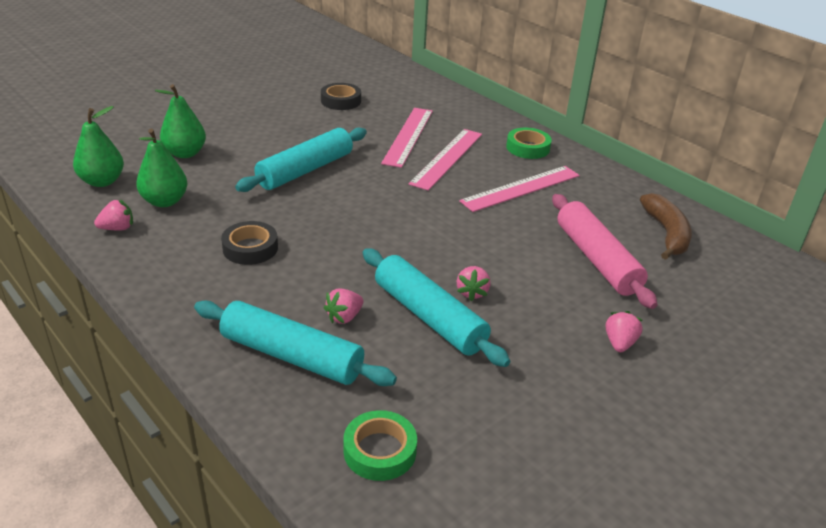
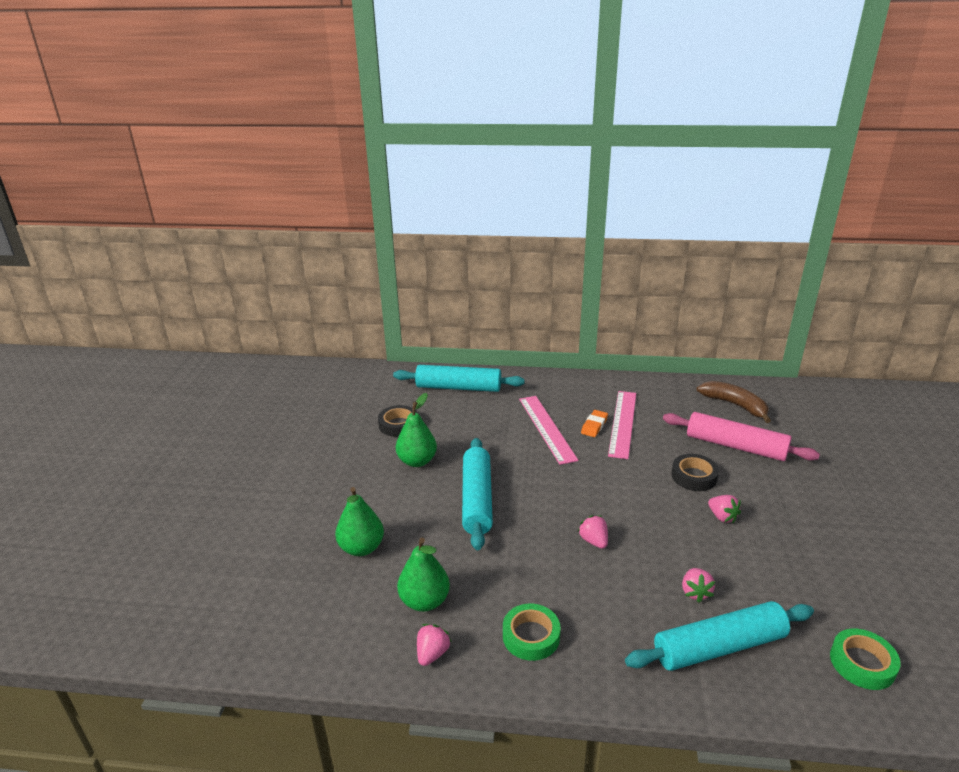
camera: 40 degrees left, 5 degrees down
(102, 181) = (339, 623): green pear -> green pear (417, 461)
(250, 248) = (554, 590): black tape -> black tape (694, 476)
(408, 136) = (494, 426): pink ruler -> none
(429, 317) = (732, 552): turquoise rolling pin -> turquoise rolling pin (458, 388)
(491, 177) = (594, 426): none -> orange eraser
(528, 148) = (577, 390): green tape -> green tape (531, 636)
(619, 343) = (829, 493): pink strawberry -> pink strawberry (594, 541)

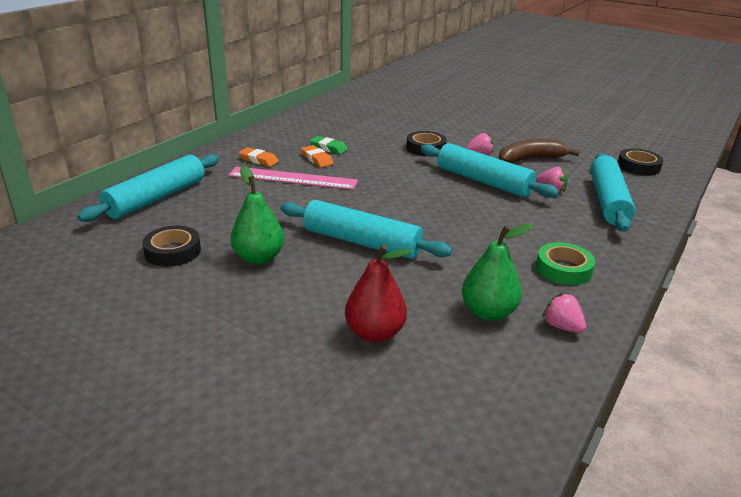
camera: 65 degrees left, 0 degrees up
(361, 548) = (375, 333): green pear -> red pear
(560, 400) = (258, 160): none -> orange eraser
(594, 541) = (468, 207): pink strawberry -> none
(623, 423) = (328, 148): pink ruler -> green eraser
(661, 536) = (483, 181): none -> turquoise rolling pin
(735, 405) = (358, 108): brown banana -> brown banana (531, 159)
(735, 446) = (406, 124): pink rolling pin -> none
(862, 663) = (638, 166): green tape -> black tape

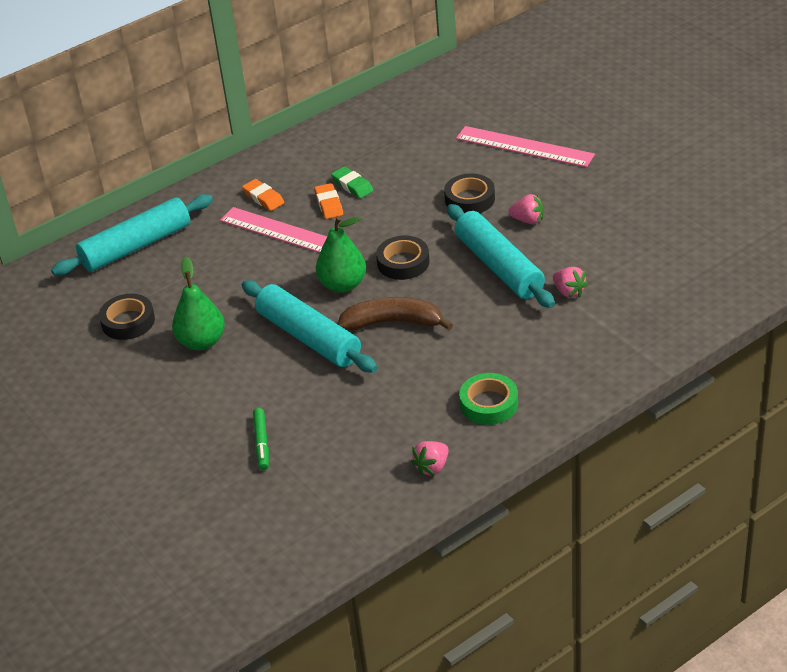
camera: 25 degrees right, 10 degrees up
(375, 333) = (261, 443): red pear -> green marker
(440, 120) = (524, 146): none -> pink ruler
(488, 312) = (375, 440): green pear -> green pear (343, 285)
(531, 159) = (587, 235): brown banana -> brown banana (393, 323)
(562, 326) = (432, 467): pink strawberry -> pink strawberry turned 120 degrees counterclockwise
(608, 201) = (623, 318): turquoise rolling pin -> none
(638, 166) = (718, 266): black tape -> black tape (403, 262)

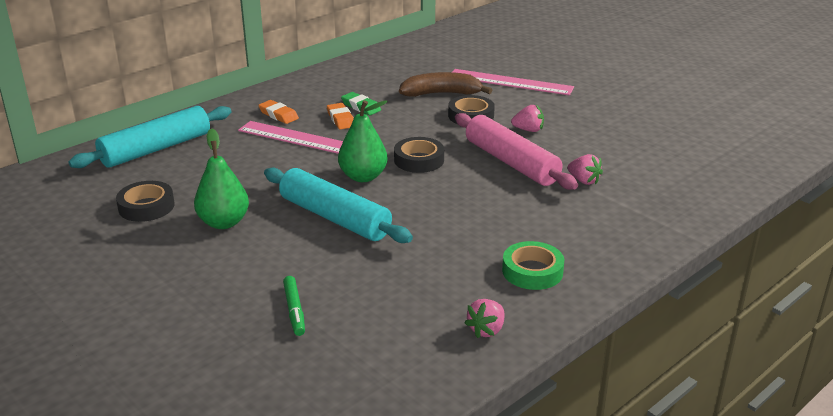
camera: 10 degrees left, 10 degrees down
(393, 323) = (418, 206): brown banana -> brown banana (441, 94)
(499, 266) = (511, 162): turquoise rolling pin -> pink rolling pin

